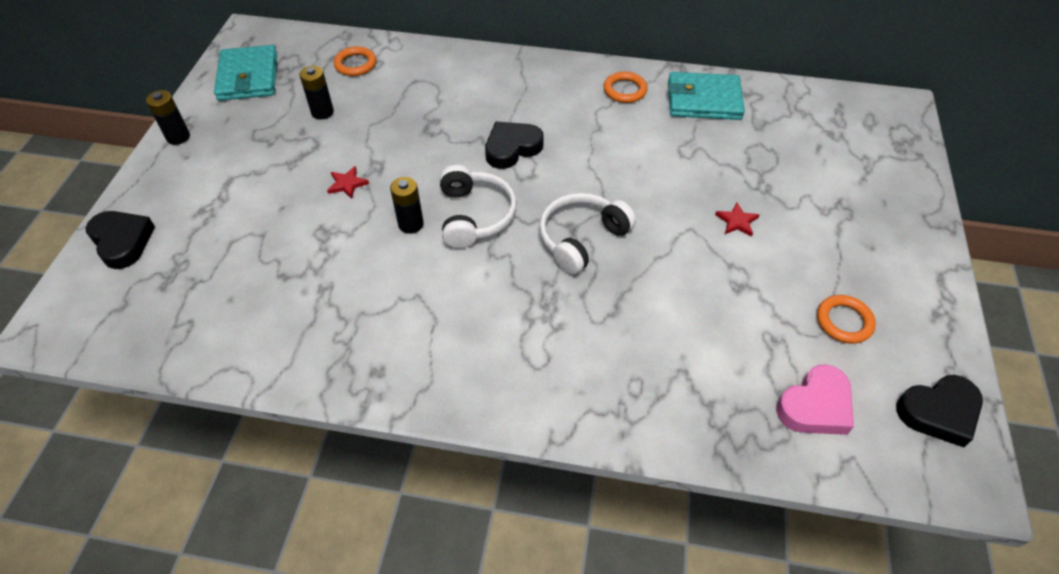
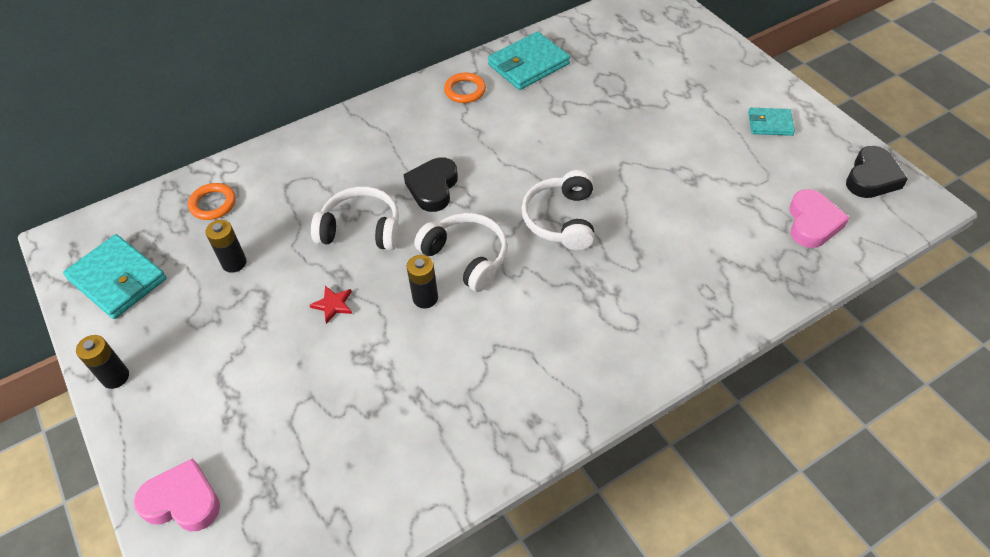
camera: 40 degrees left, 0 degrees up
(122, 242) = (182, 501): black heart -> pink heart
(427, 144) = (361, 229): none -> white headphones
(736, 221) = (644, 137): red star -> none
(844, 321) = (772, 159): orange ring -> none
(883, 289) = (770, 124): none -> turquoise wallet

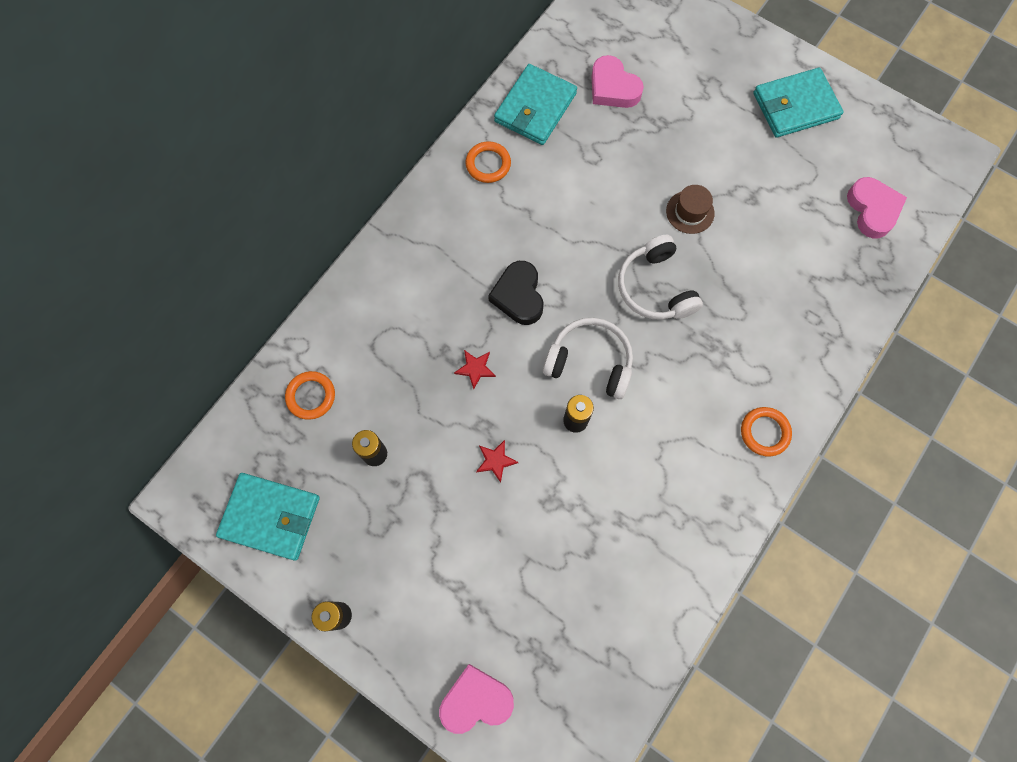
camera: 25 degrees left, 20 degrees up
(361, 229) = (475, 369): white headphones -> red star
(604, 68) = (613, 88): none -> pink heart
(606, 372) = (764, 432): none -> orange ring
(626, 173) = (690, 212): none -> brown hat
(770, 124) = (795, 106): turquoise wallet -> turquoise wallet, size x1.72
(871, 177) = (904, 139): black heart -> none

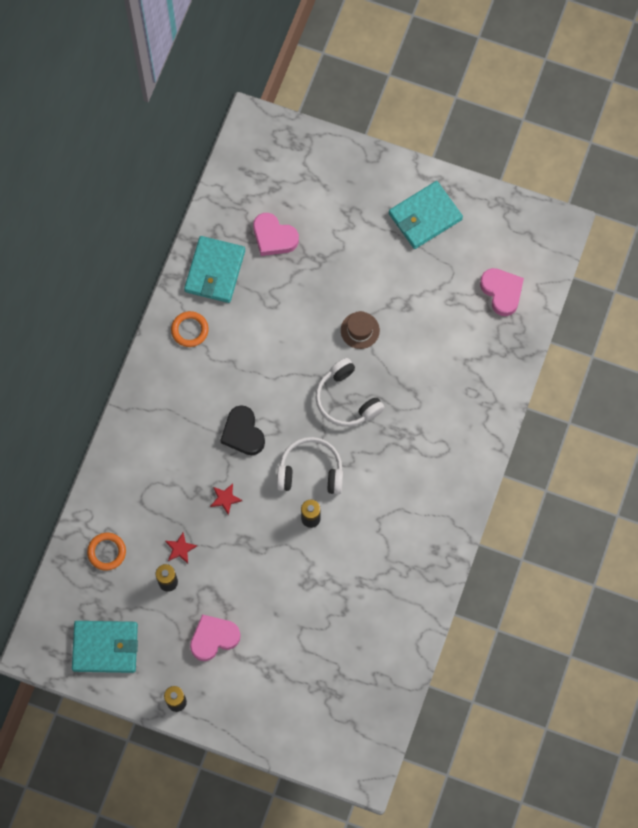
camera: 15 degrees left, 0 degrees up
(476, 700) = (290, 731): pink heart -> pink heart (213, 638)
(495, 461) = (259, 563): red star -> red star (180, 549)
(764, 432) = (452, 491): orange ring -> none

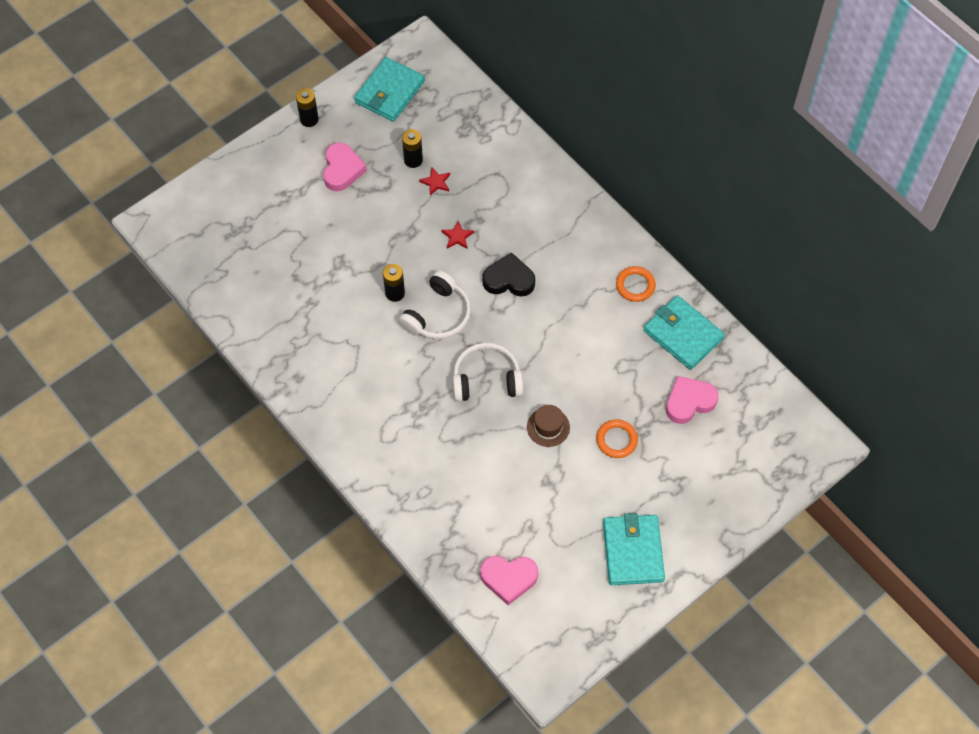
camera: 120 degrees right, 10 degrees down
(106, 552) = (469, 129): orange ring -> orange ring (616, 440)

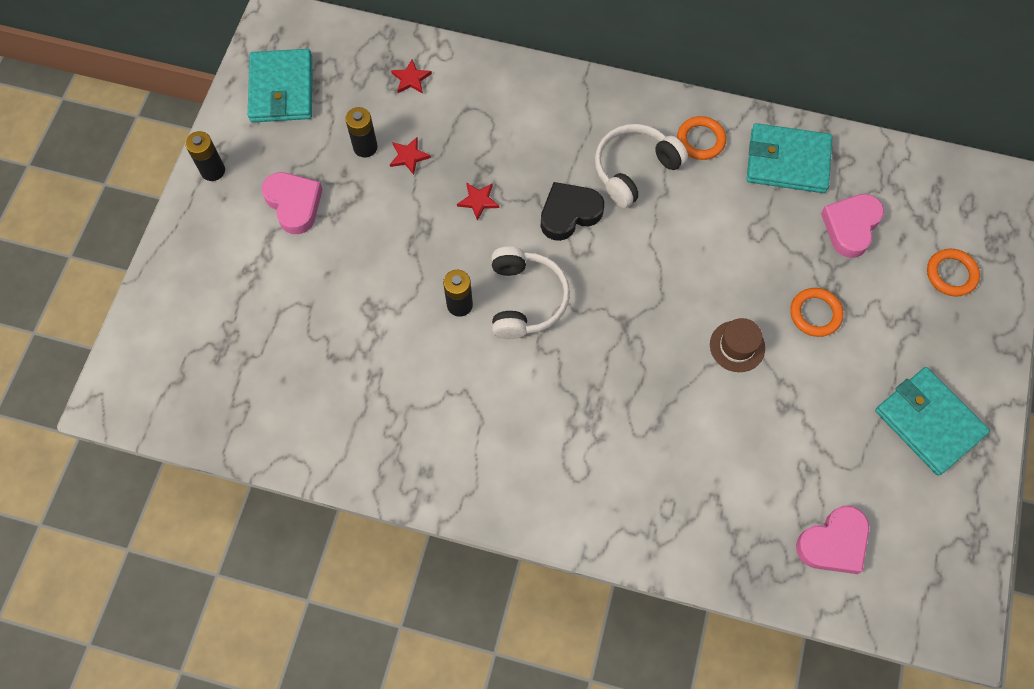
camera: 35 degrees left, 5 degrees up
(476, 133) = (411, 79): none -> red star
(486, 379) = (633, 336): white headphones -> white headphones (634, 169)
(731, 474) = (951, 274): none -> orange ring

